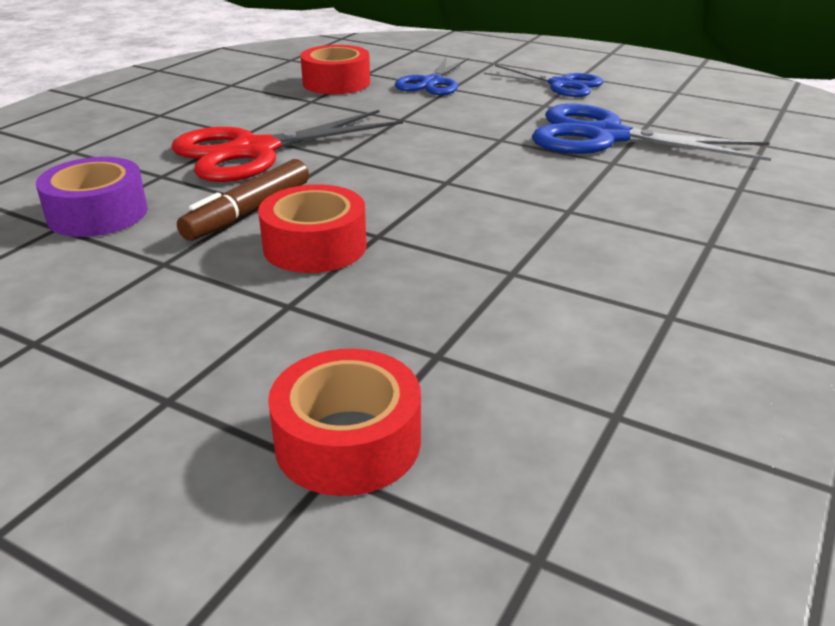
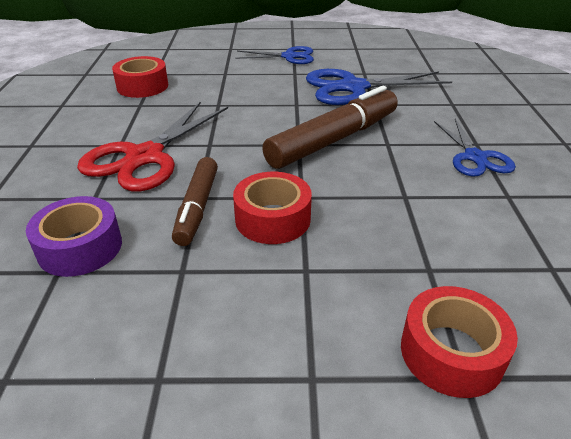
camera: 30 degrees left, 5 degrees up
(432, 83) = (209, 72): blue scissors -> blue scissors (475, 157)
(497, 188) = (333, 140): none -> brown marker

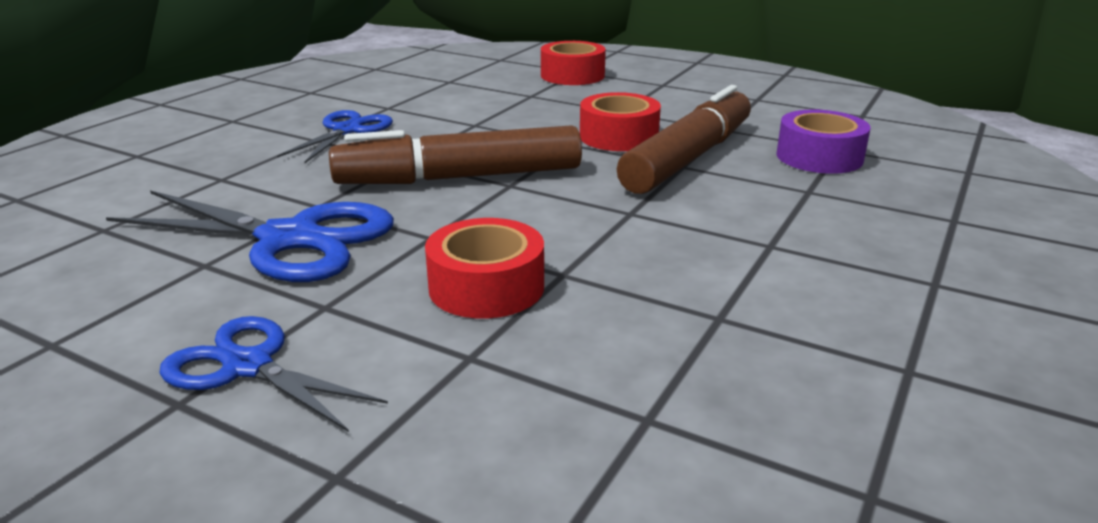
camera: 150 degrees left, 10 degrees down
(142, 86) = (698, 373): red tape -> red tape (486, 287)
(145, 157) = (733, 218): red scissors -> none
(197, 207) = (688, 158): brown marker -> brown marker, size x1.63

